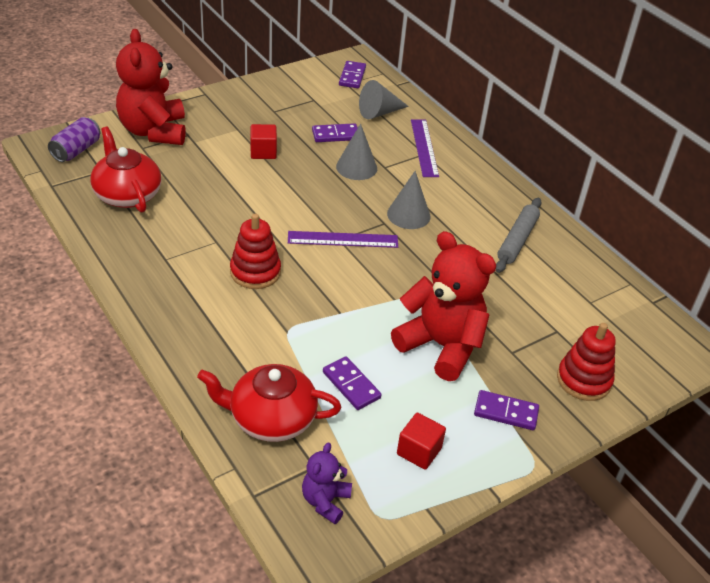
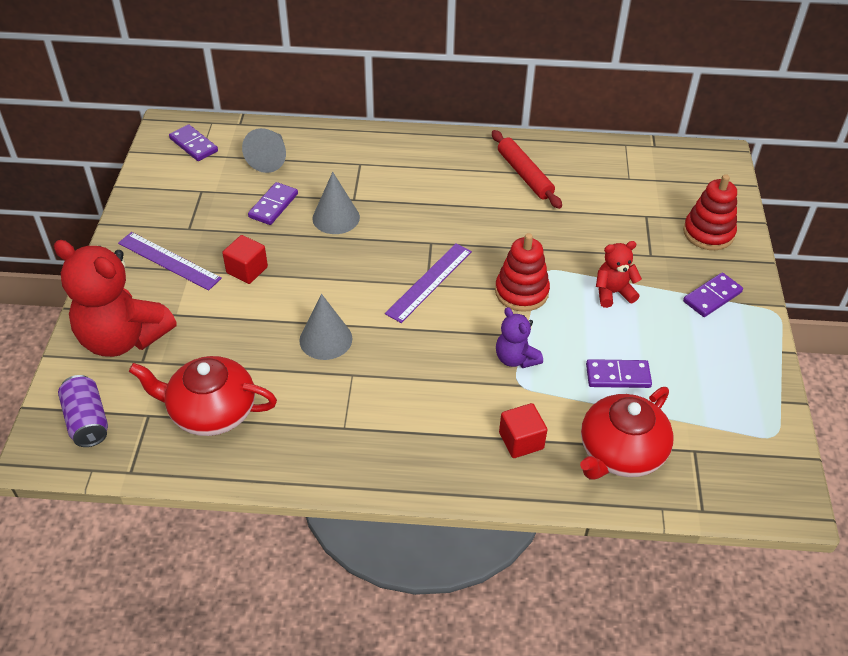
camera: 50 degrees left, 5 degrees up
(255, 272) = (421, 367): red stacking toy -> red stacking toy (521, 292)
(325, 501) = (737, 463): purple teddy bear -> purple teddy bear (516, 358)
(408, 215) = (434, 221): grey cone -> grey cone (325, 339)
(419, 451) = (720, 373): red cube -> red cube (521, 441)
(424, 147) = (351, 159): purple ruler -> purple ruler (169, 260)
(441, 346) = (613, 293): red teddy bear -> red teddy bear, size x0.50
(517, 240) = (524, 175): grey rolling pin -> red rolling pin

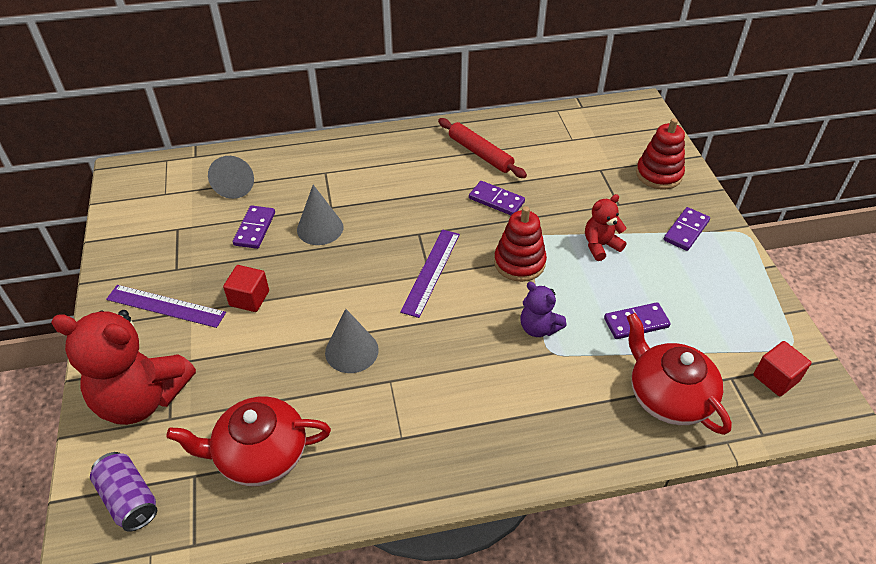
camera: 15 degrees left, 0 degrees up
(193, 145) = (155, 185): purple domino -> purple domino (496, 200)
(521, 441) = (575, 408): red cube -> red cube (776, 378)
(620, 452) = (668, 396): red teapot -> red teapot turned 120 degrees clockwise

